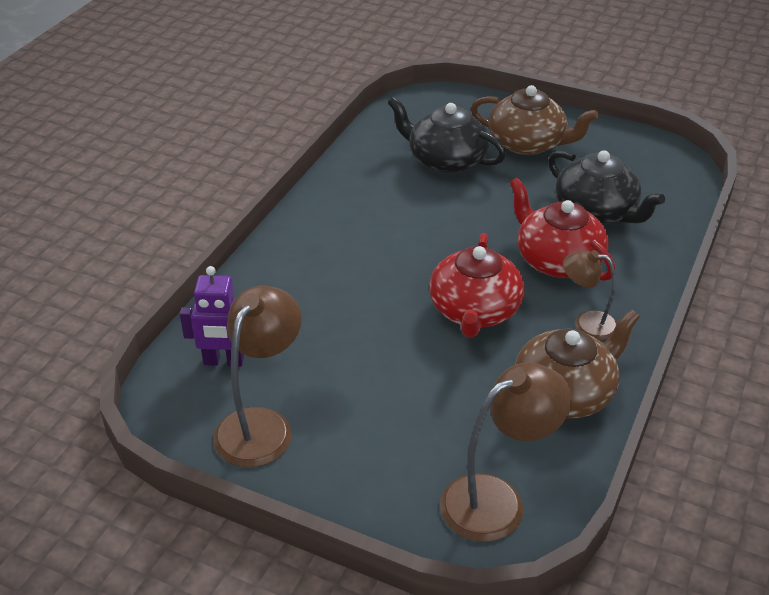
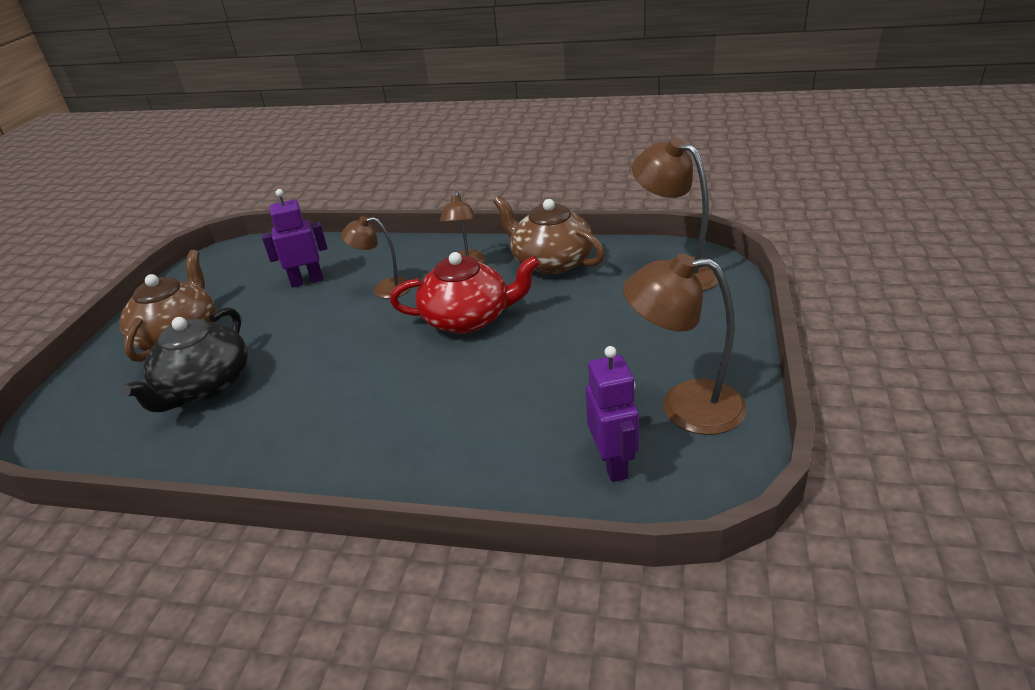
camera: 100 degrees left, 5 degrees down
(557, 260) = (384, 289): red teapot -> brown lamp
(596, 211) = (307, 281): black teapot -> purple robot

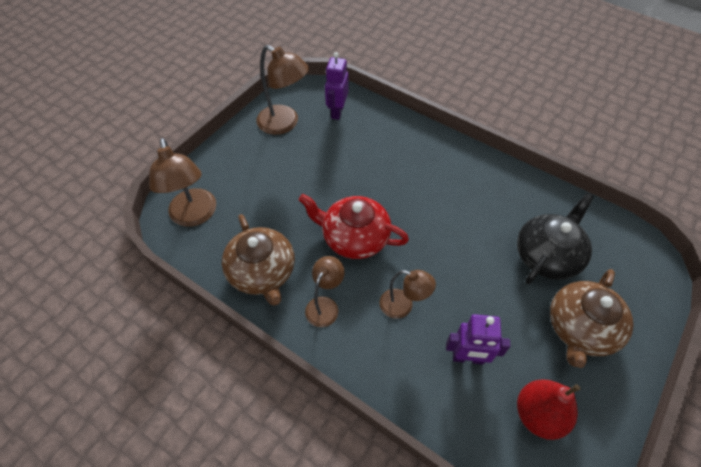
camera: 160 degrees left, 20 degrees up
(238, 273) = (538, 415): none -> red pear

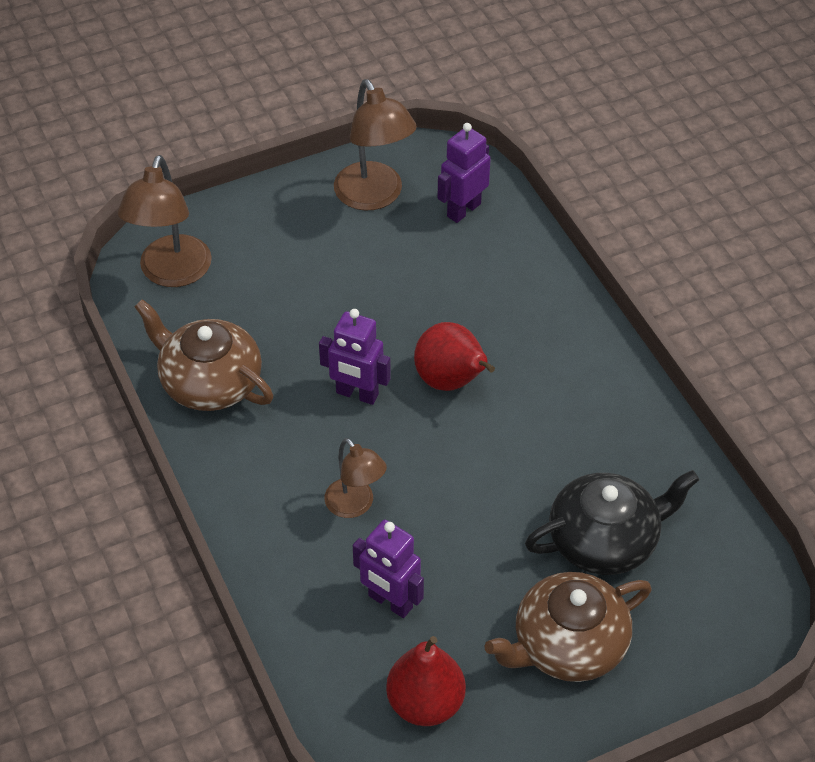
camera: 30 degrees right, 5 degrees down
(262, 272) = (209, 382): brown teapot -> brown teapot turned 120 degrees clockwise
(325, 305) = (259, 458): brown lamp -> none
(354, 237) = (357, 394): red teapot -> purple robot
(400, 205) = (451, 381): none -> red pear

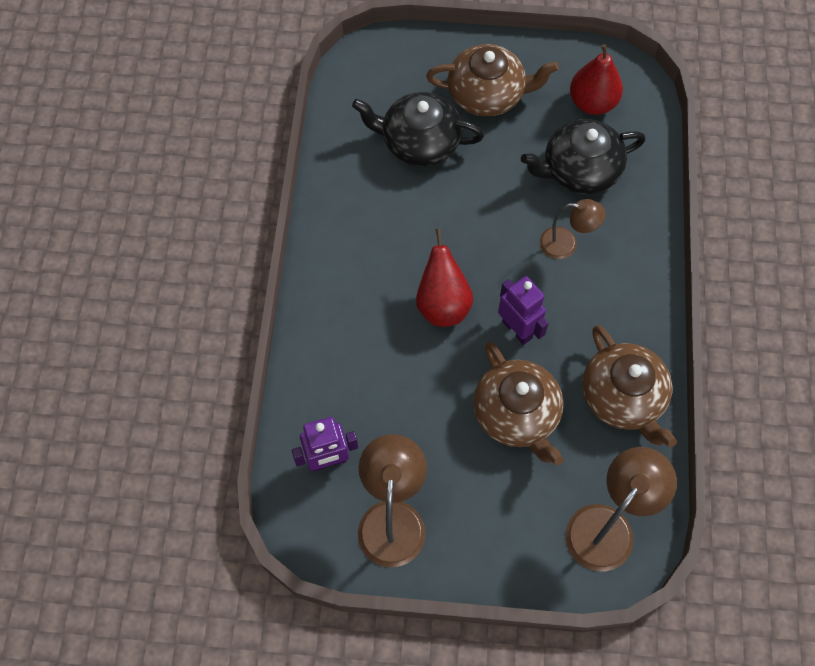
camera: 150 degrees left, 15 degrees up
(311, 321) = (517, 414): none -> brown teapot
(355, 505) = (566, 244): brown lamp -> brown lamp turned 105 degrees clockwise
(390, 602) = (580, 170): purple robot -> black teapot

